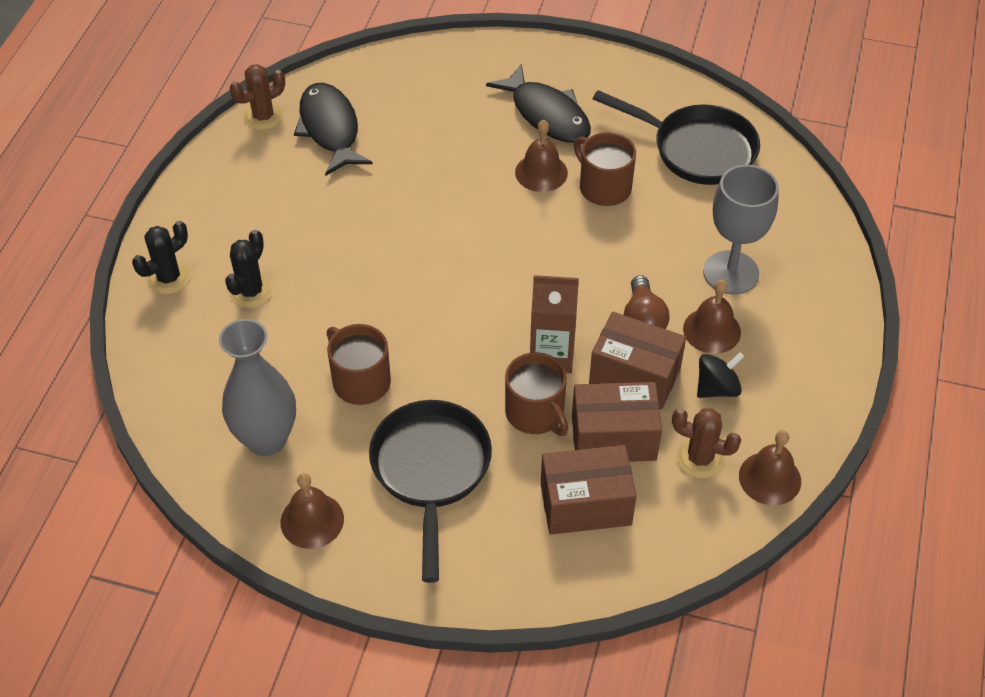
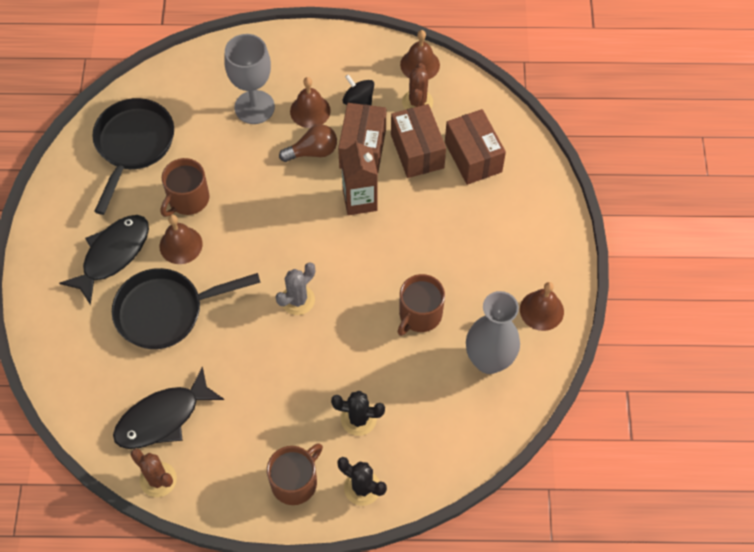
camera: 105 degrees left, 10 degrees up
(428, 265) = (297, 300): none -> grey cactus
(431, 471) = (479, 250): black pan -> black pan (166, 311)
(535, 413) = (412, 199): brown mug -> brown mug (295, 481)

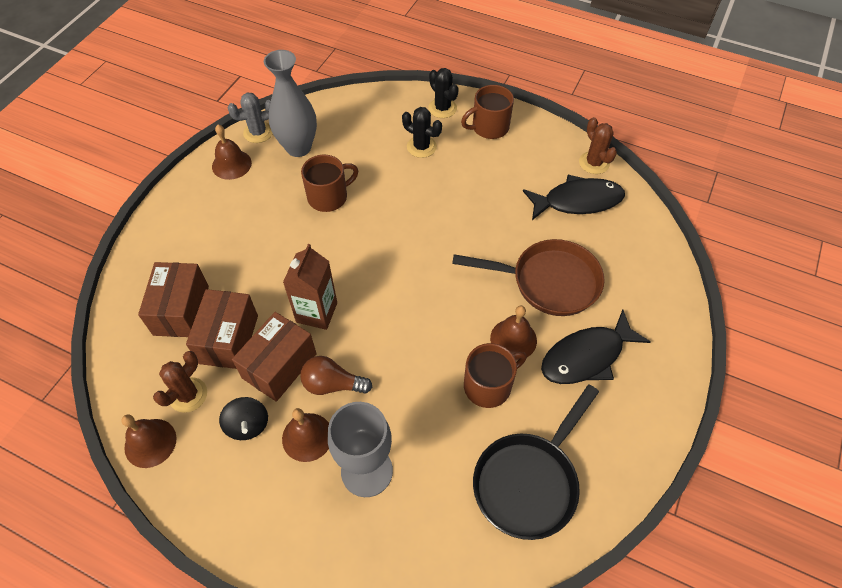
camera: 155 degrees left, 5 degrees down
(166, 311) = (548, 282): black pan -> brown pan
(297, 300) = (424, 246): grey cactus -> grey cactus (258, 132)

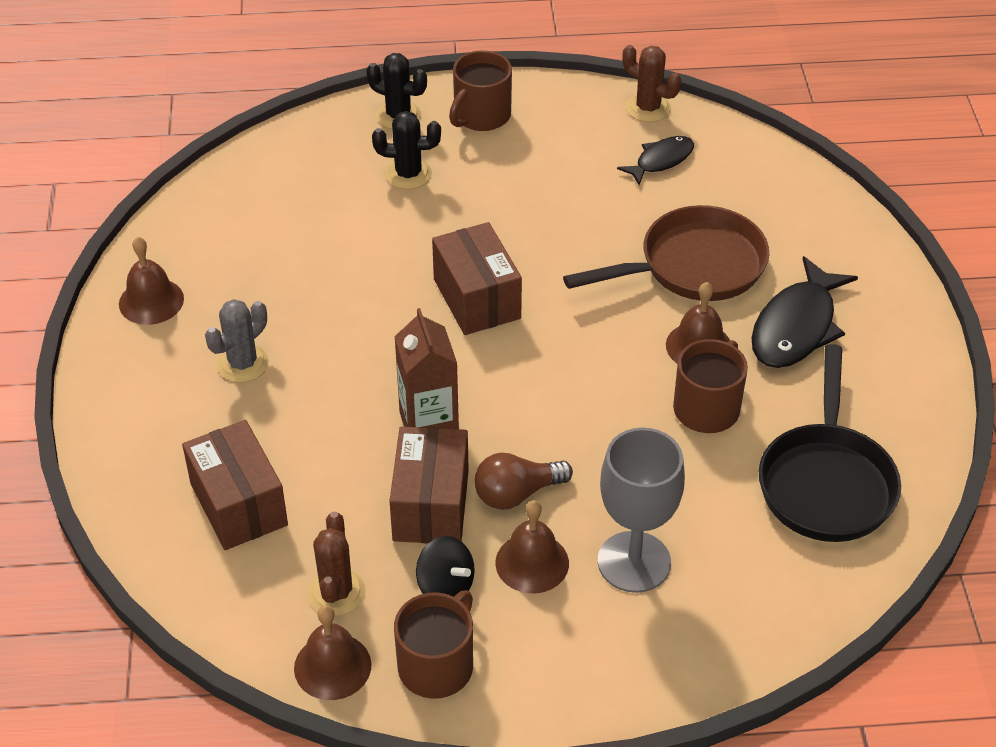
camera: 30 degrees left, 10 degrees down
(229, 339) = (336, 507): brown box -> brown box (477, 299)
(258, 132) = (155, 245): grey cactus -> grey cactus (242, 364)
(298, 147) = (233, 241): grey vase -> none
(328, 197) = (329, 285): brown mug -> brown mug (437, 665)
(577, 201) = (661, 160): black fish -> black fish, size x0.59

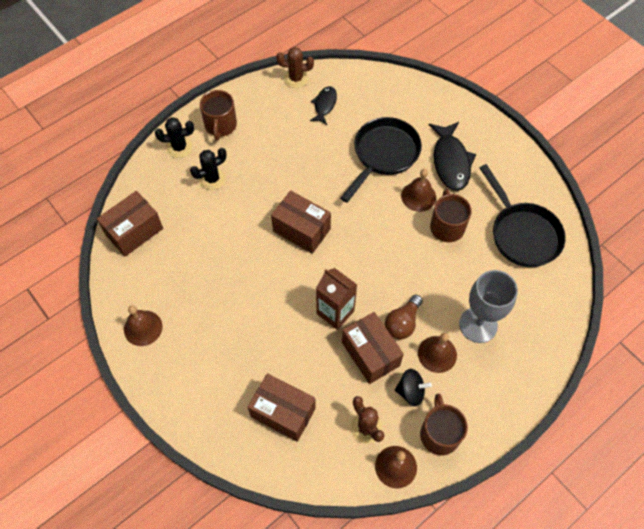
camera: 35 degrees left, 15 degrees up
(242, 364) = (220, 334): grey cactus -> none
(245, 185) = (134, 231): none -> brown box
(693, 266) = (383, 155): brown pan -> black pan

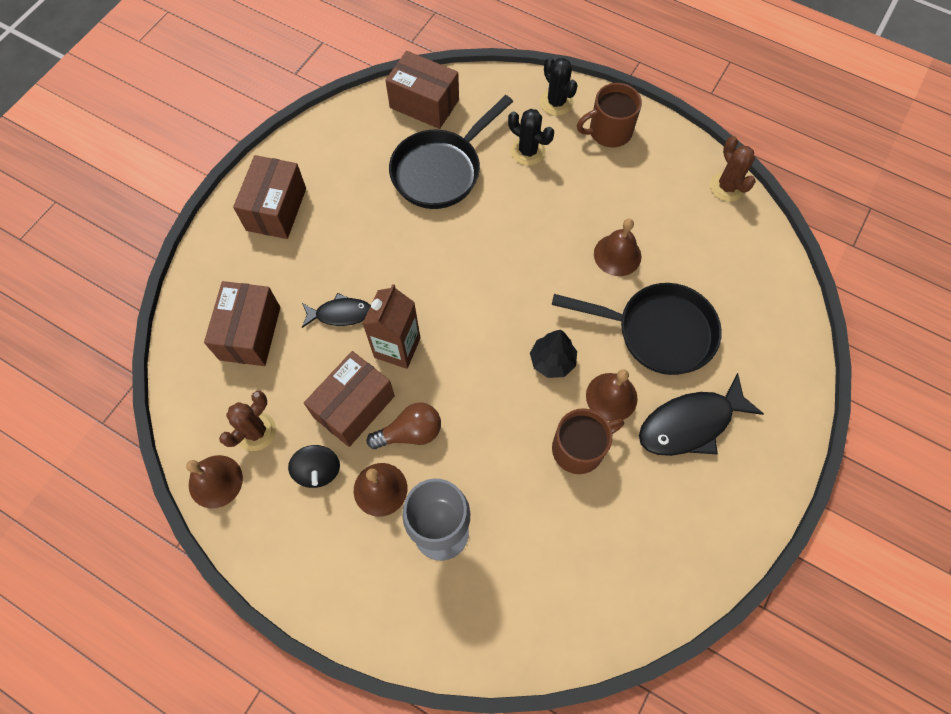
camera: 70 degrees right, 5 degrees up
(143, 328) = (309, 158): brown bell -> brown bell (617, 255)
(301, 230) = (498, 271): brown box -> brown box (276, 209)
(324, 105) = (702, 234): black fish -> black fish (340, 314)
(381, 220) = (552, 361): none -> black tree
(402, 323) = (410, 432): brown light bulb -> brown light bulb turned 150 degrees clockwise
(439, 434) = (271, 523): brown mug -> none
(522, 234) = (612, 559): black pan -> black pan (441, 170)

